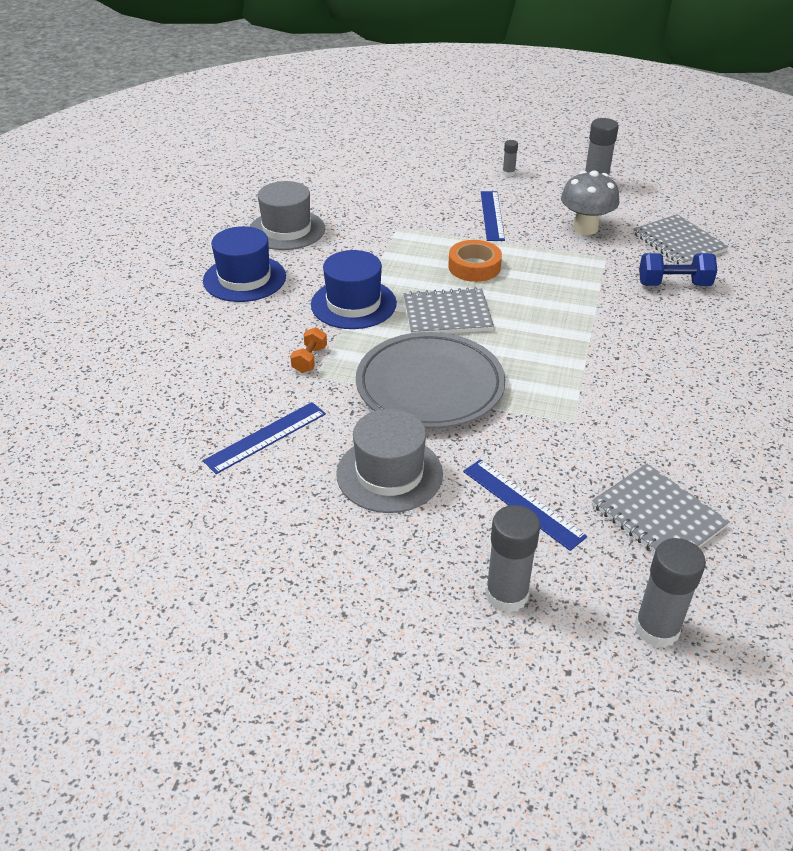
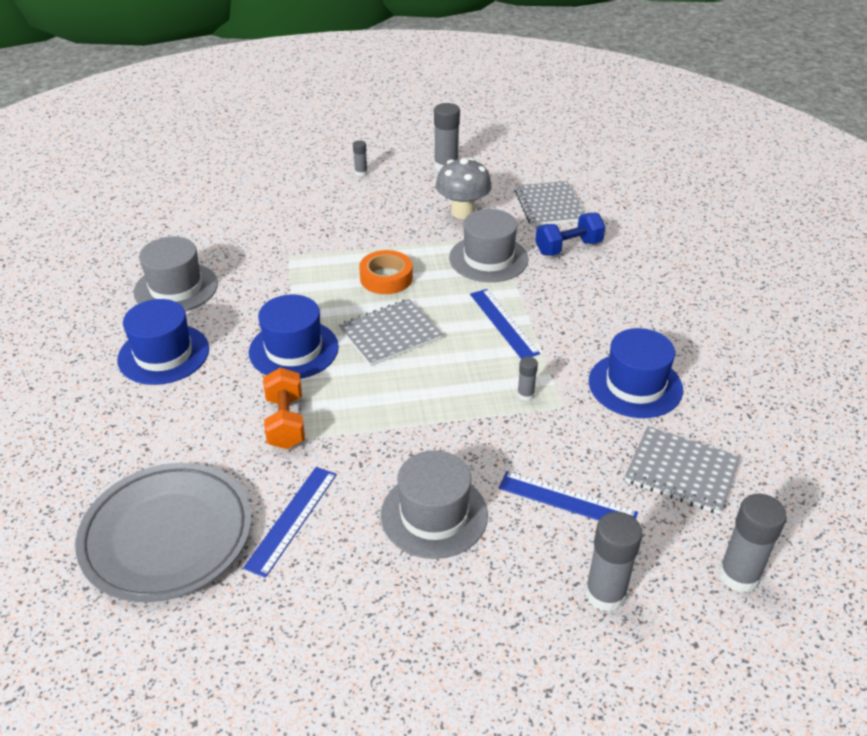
camera: 25 degrees left, 0 degrees up
(309, 359) = (285, 422): orange dumbbell -> orange dumbbell, size x1.58
(430, 386) = (417, 412): grey plate -> grey plate (167, 536)
(492, 215) = (371, 220): blue ruler -> blue ruler (503, 323)
(542, 401) = (525, 395): none -> grey glue stick
(584, 274) = (488, 258): none -> grey hat
(661, 425) = (635, 385): none -> blue hat
(678, 242) = (549, 206): grey notebook -> grey notebook turned 45 degrees clockwise

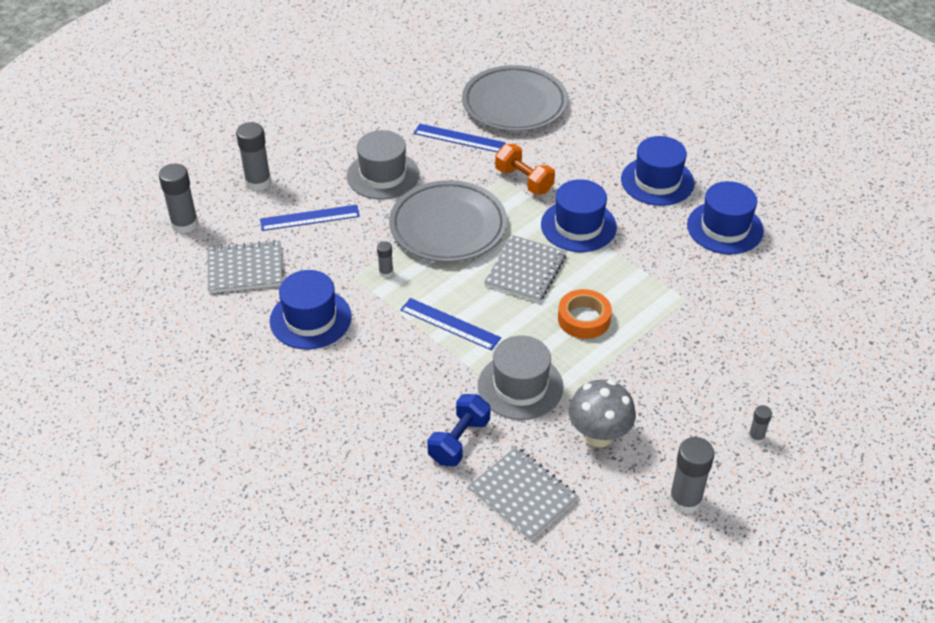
camera: 145 degrees right, 5 degrees up
(176, 288) = (725, 228): grey hat -> blue hat
(292, 519) = (459, 138): blue ruler -> blue ruler turned 60 degrees counterclockwise
(419, 411) = (448, 226): none -> grey plate

